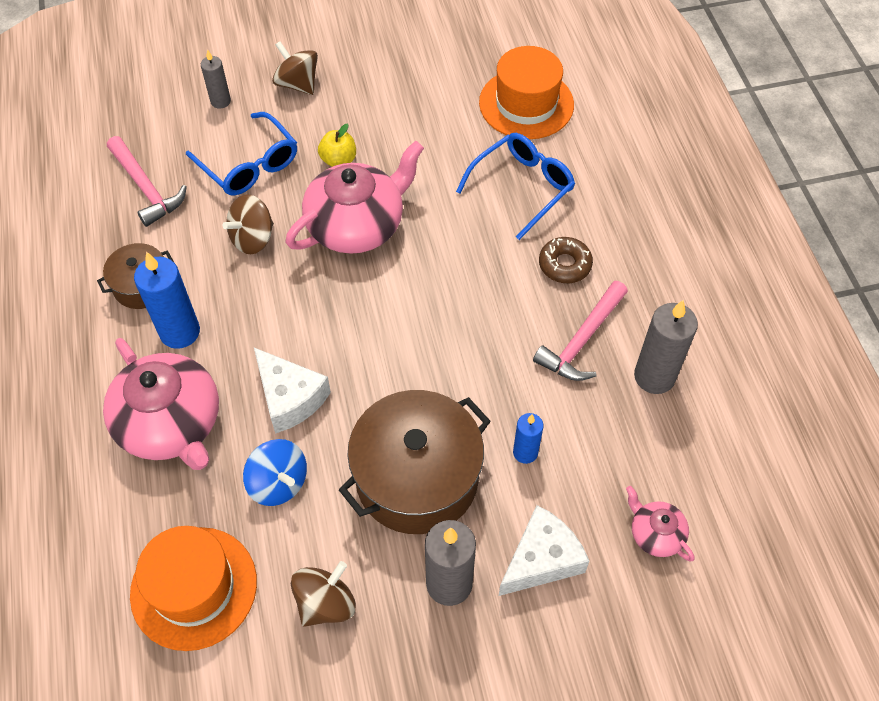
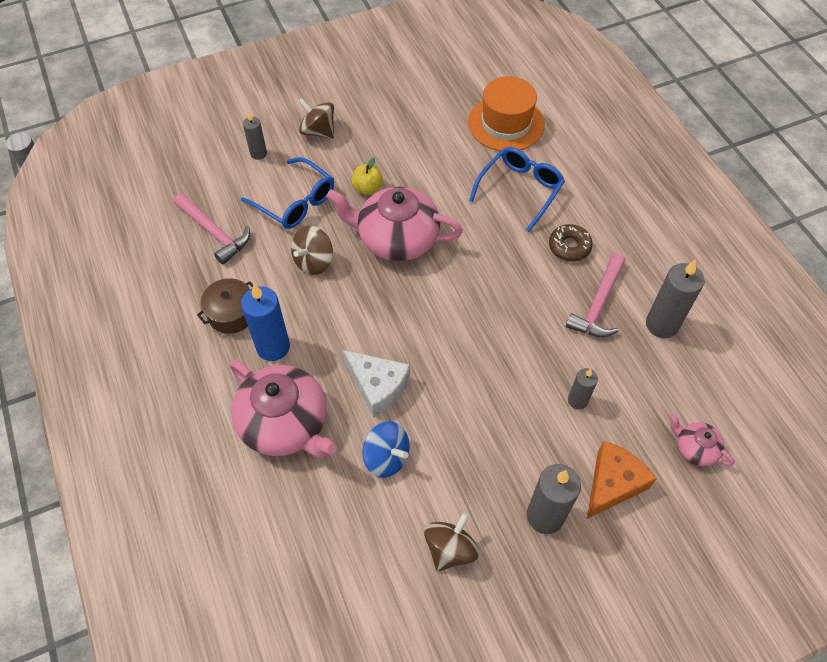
camera: 10 degrees left, 0 degrees up
(194, 587) = (339, 555): orange hat -> none
(357, 225) = (396, 238): pink teapot -> pink teapot turned 120 degrees counterclockwise
(417, 478) = (497, 435): brown pot -> none
(525, 452) = (577, 400): blue candle -> grey candle
(541, 559) = (612, 484): white cheese -> orange cheese

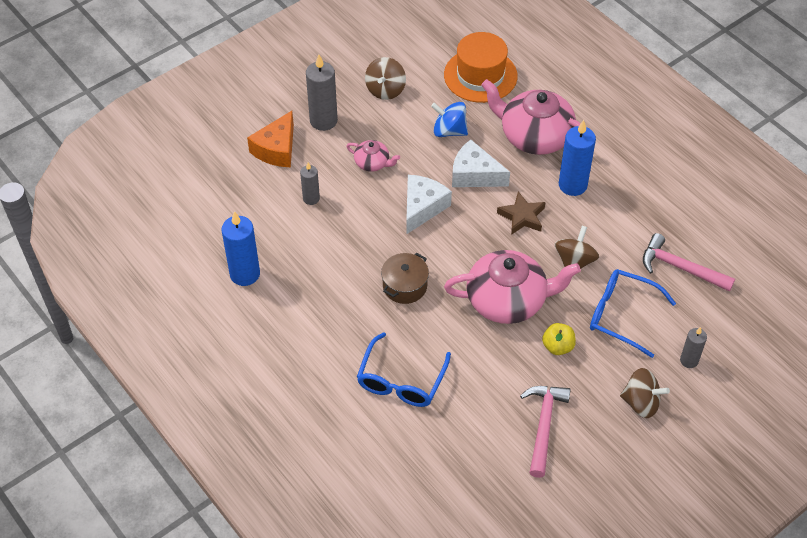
camera: 165 degrees right, 5 degrees down
(231, 314) = (621, 202): brown pot -> brown pot (405, 286)
(345, 322) = (522, 217): none -> brown star
(451, 358) = (422, 207): none -> white cheese
(506, 123) = (437, 464): orange hat -> orange hat (480, 75)
(569, 246) = (339, 329): brown donut -> none
(598, 304) = (303, 280): pink hammer -> pink hammer (543, 426)
(662, 324) = (245, 274): grey candle -> blue candle
(695, 448) = (214, 185): pink teapot -> pink teapot (372, 163)

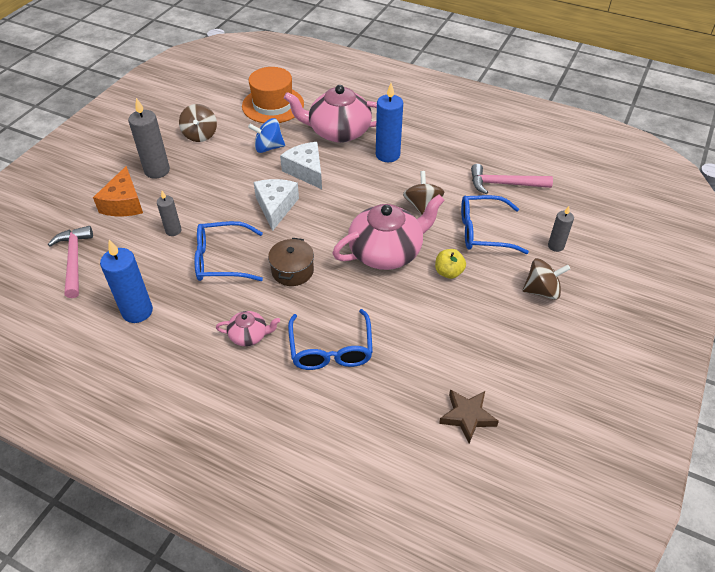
camera: 25 degrees left, 5 degrees down
(343, 248) = (221, 260): none -> blue glasses
(372, 163) = (215, 188): pink teapot -> pink teapot (249, 335)
(474, 175) = (306, 171): white cheese -> white cheese turned 60 degrees clockwise
(522, 217) = (361, 188): brown star -> brown star (467, 417)
(543, 426) = (476, 339): pink hammer -> pink hammer (74, 260)

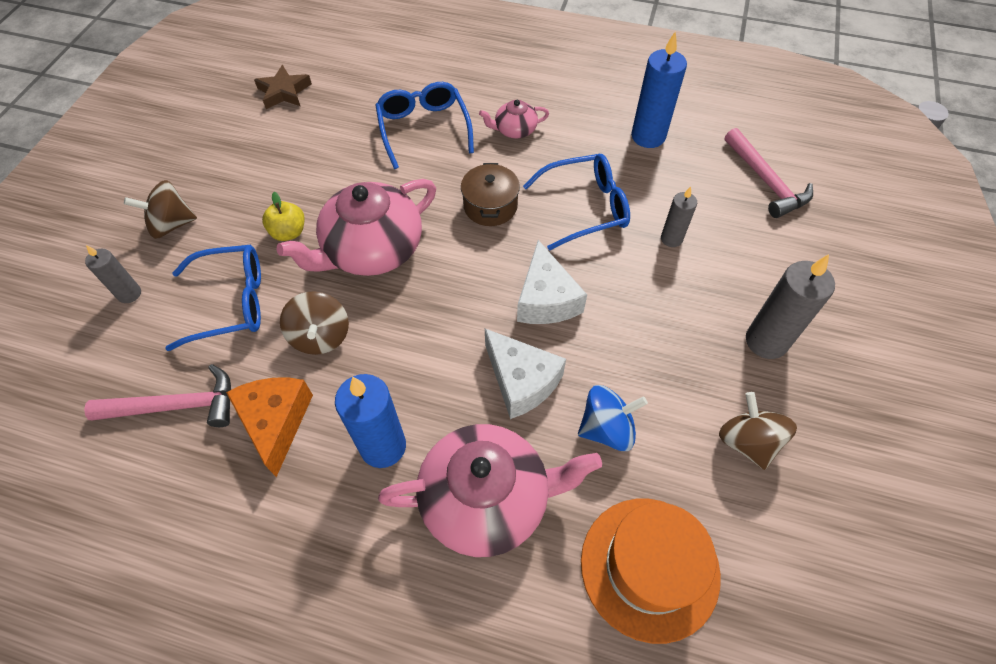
camera: 170 degrees right, 10 degrees up
(124, 203) = (770, 271): orange cheese -> orange cheese (276, 422)

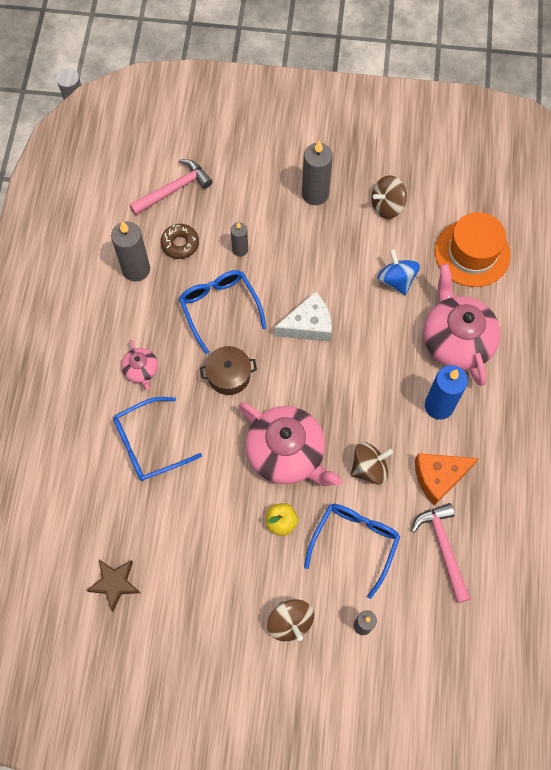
camera: 100 degrees left, 10 degrees up
(231, 302) = (354, 543): blue glasses -> blue glasses turned 45 degrees clockwise
(521, 381) = (375, 332): white cheese -> none
(648, 136) = (136, 269): blue candle -> grey candle
(682, 179) = (180, 244): none -> brown donut

